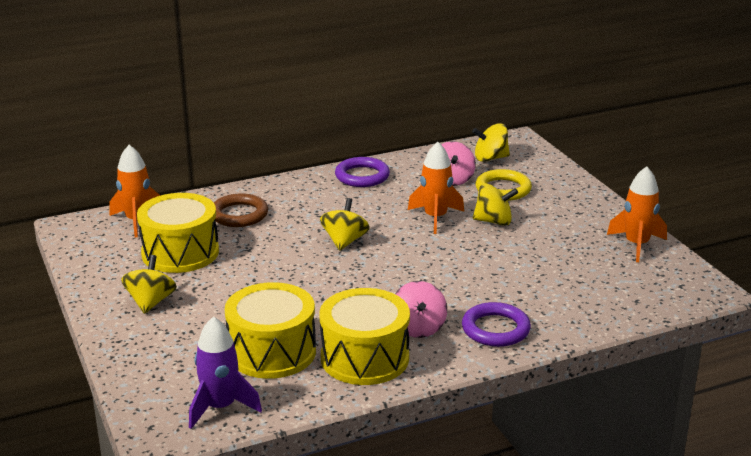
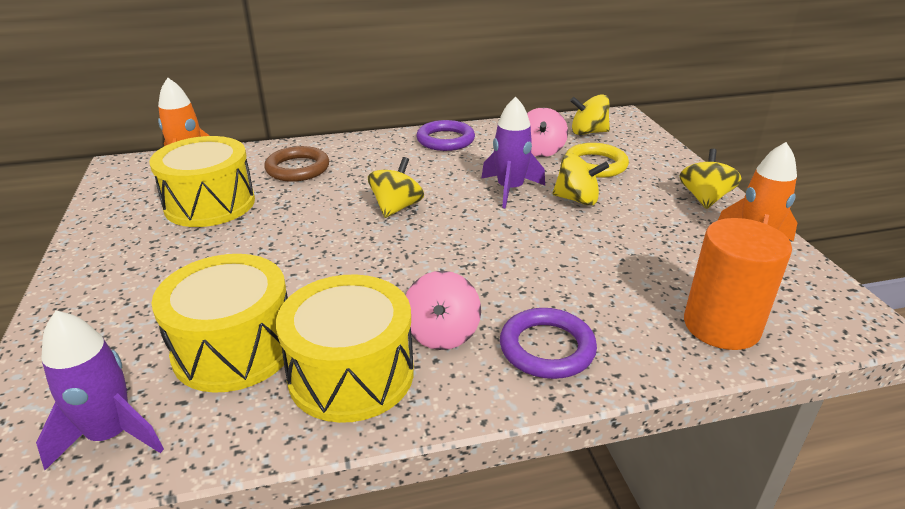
camera: 10 degrees right, 5 degrees up
(151, 302) = (136, 260): yellow spinning top -> yellow spinning top (704, 198)
(435, 218) = (510, 190): orange rocket -> purple rocket
(614, 303) = (721, 326): none -> orange cylinder

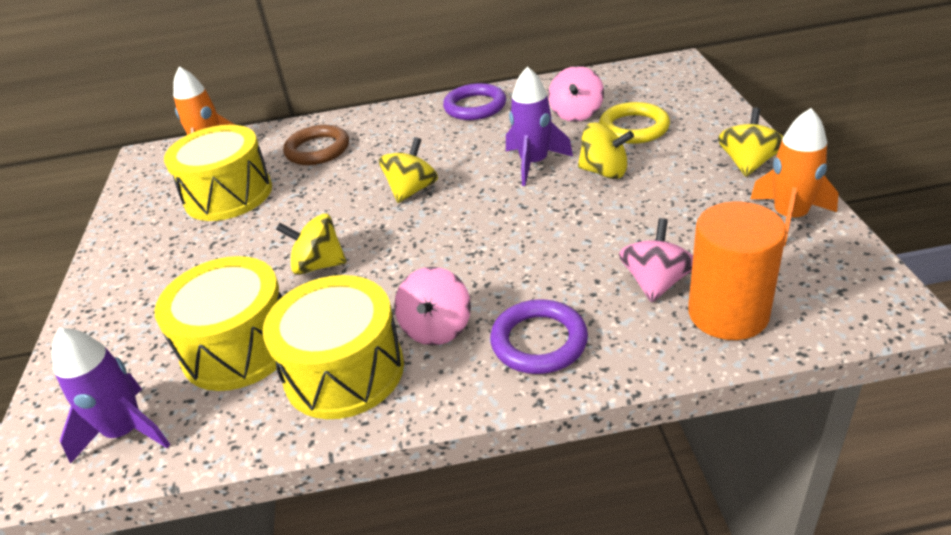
camera: 10 degrees right, 5 degrees up
(588, 132) = (634, 87): yellow spinning top -> yellow spinning top (318, 265)
(647, 296) = (656, 282): none -> pink spinning top

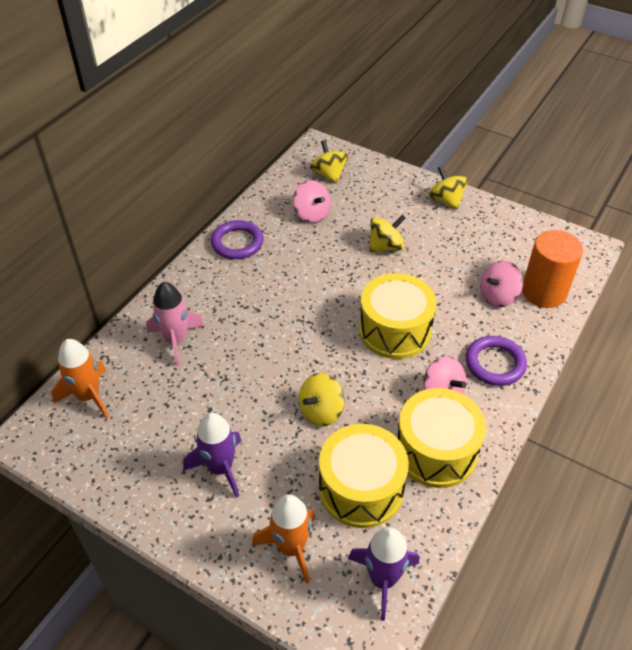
camera: 55 degrees left, 10 degrees up
(228, 194) = (168, 415): yellow drum -> yellow drum (394, 330)
(317, 150) = (176, 340): brown ring -> pink rocket
(412, 190) = (295, 327): yellow spinning top -> yellow spinning top (329, 174)
(534, 163) = (340, 264): purple rocket -> purple rocket (220, 468)
(634, 128) = (359, 207): yellow ring -> none
(656, 282) = (498, 296): pink spinning top -> pink spinning top turned 90 degrees counterclockwise
(789, 217) = (502, 223): orange rocket -> orange rocket (291, 547)

